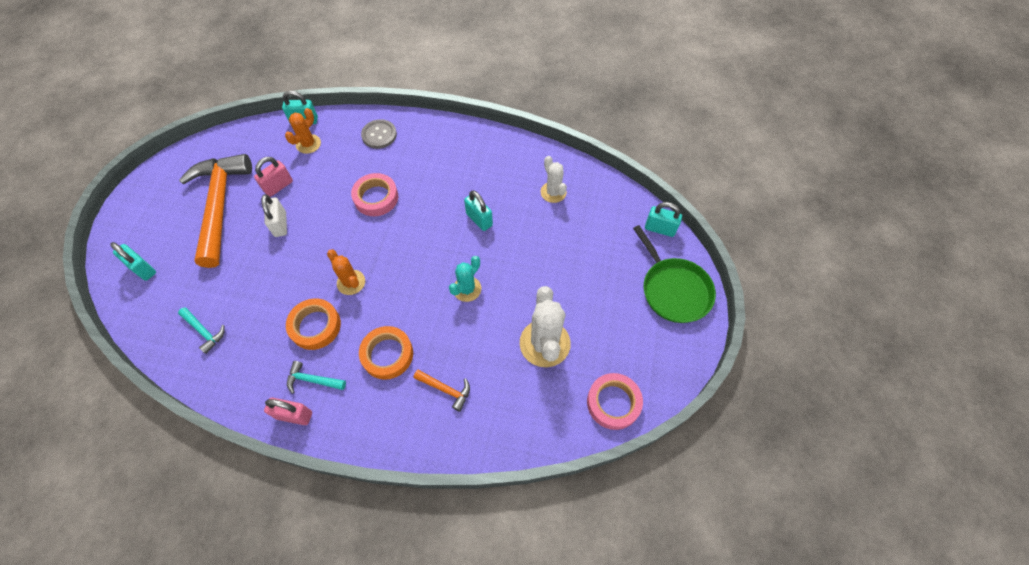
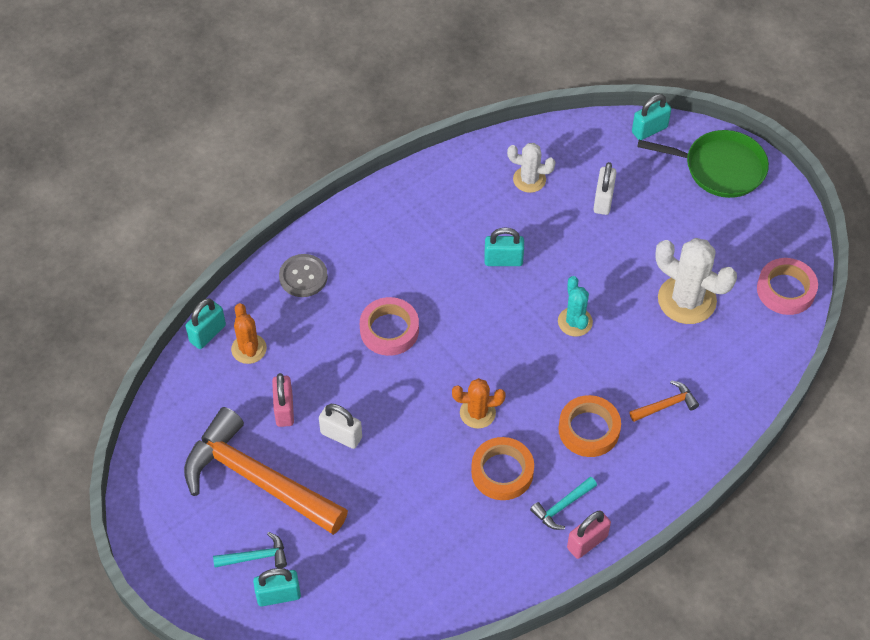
camera: 50 degrees left, 5 degrees down
(204, 331) = (418, 574): turquoise hammer -> turquoise hammer (255, 557)
(577, 241) = (603, 200): none -> white padlock

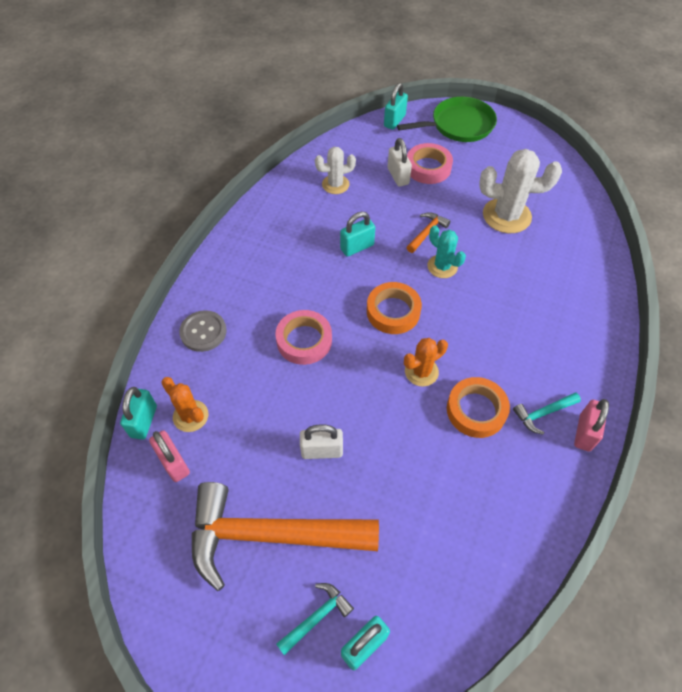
camera: 30 degrees left, 0 degrees up
(284, 409) = (256, 454): pink padlock -> pink padlock (174, 463)
(562, 506) = (543, 413): turquoise hammer -> turquoise hammer turned 45 degrees clockwise
(589, 429) = (514, 341): orange tape -> orange tape (393, 311)
(666, 405) = (553, 295): orange hammer -> orange hammer (427, 232)
(785, 290) = (564, 181): pink tape -> pink tape (428, 168)

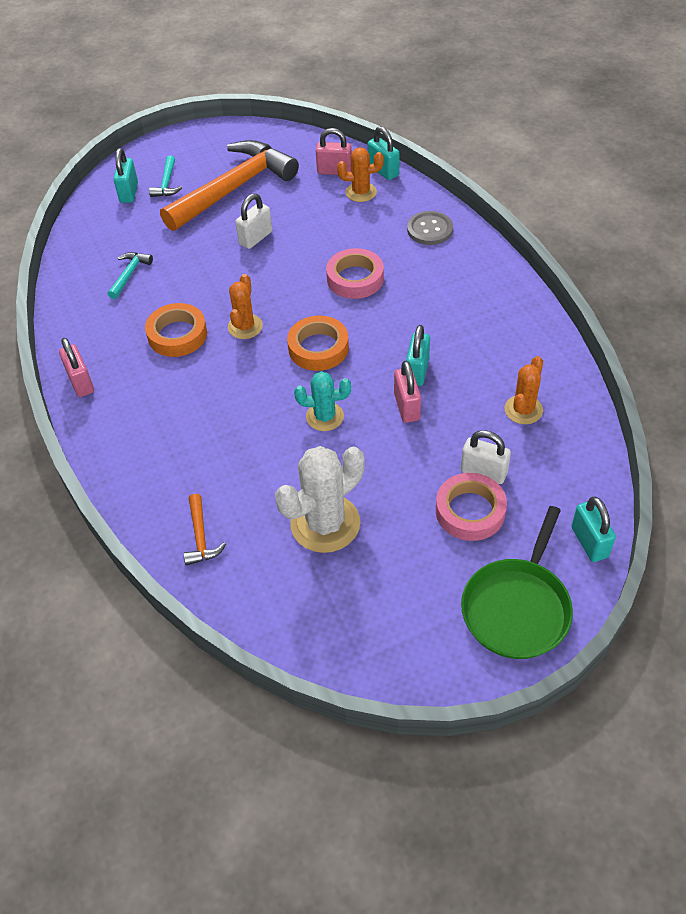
camera: 135 degrees right, 5 degrees down
(335, 184) = (523, 410): white cactus -> orange cactus
(390, 234) = (407, 407): none -> pink padlock
(427, 232) = (377, 436): orange hammer -> orange hammer (201, 537)
(543, 413) = (124, 371): turquoise hammer -> turquoise hammer (129, 274)

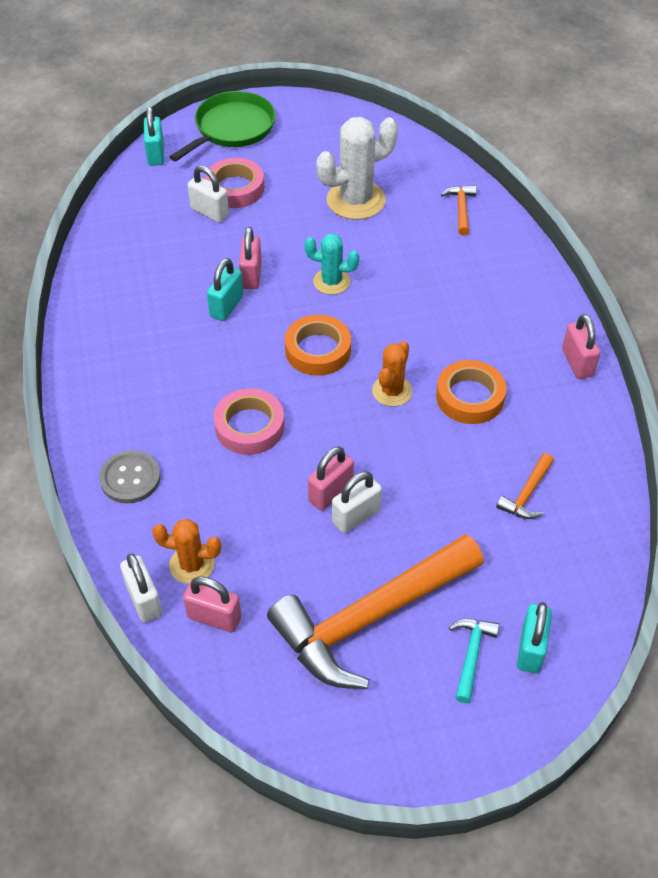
camera: 170 degrees left, 0 degrees up
(129, 274) = (527, 494): turquoise hammer -> orange hammer
(278, 248) = (330, 492): none -> pink padlock
(383, 171) = (144, 600): turquoise padlock -> white padlock
(523, 410) = (146, 253): orange cactus -> none

